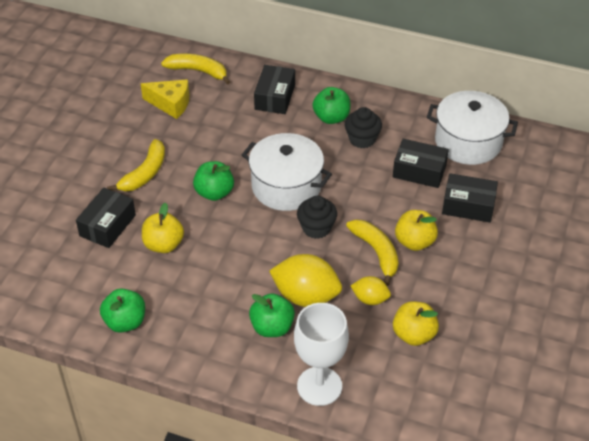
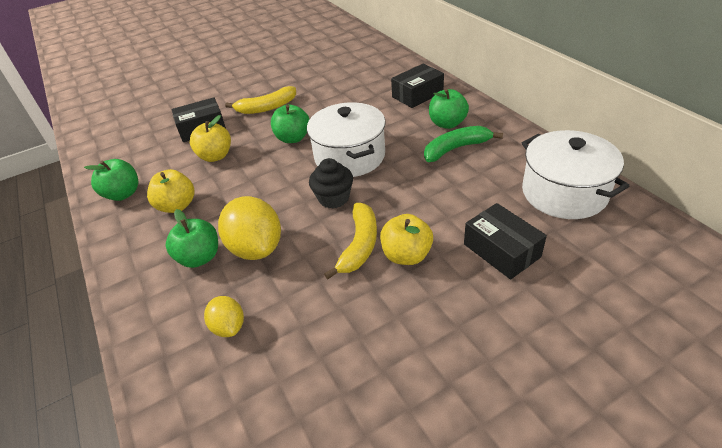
camera: 45 degrees right, 5 degrees down
(170, 104) = (338, 74): yellow cheese -> none
(198, 71) = (382, 62): yellow banana -> none
(319, 386) = (164, 335): white goblet -> none
(362, 139) = (456, 149): black cupcake -> green banana
(370, 299) = (303, 283): yellow lemon -> yellow lemon (229, 327)
(414, 334) = (301, 346): yellow apple -> yellow apple (177, 206)
(419, 171) = (482, 196): black box -> none

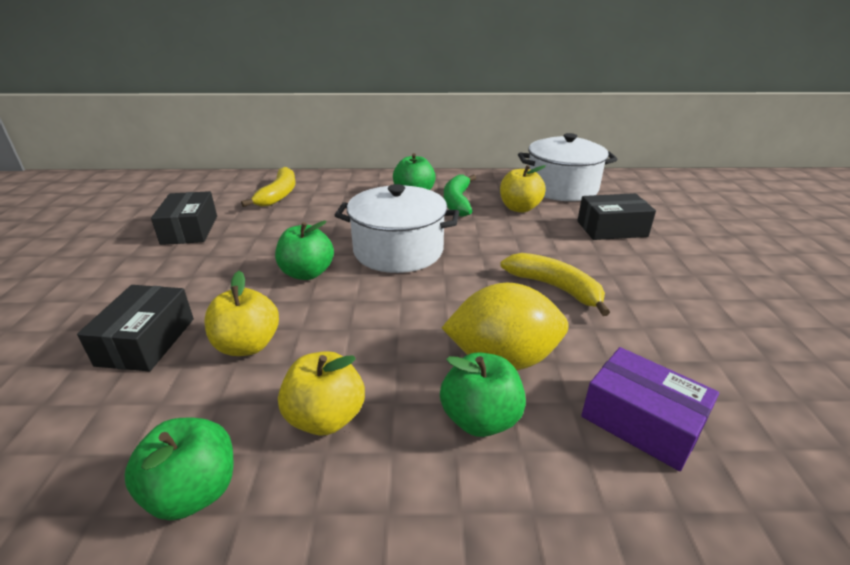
camera: 65 degrees left, 10 degrees down
(229, 327) = (641, 421): yellow lemon -> purple box
(266, 108) = (201, 273): yellow banana -> yellow banana (279, 195)
(334, 198) = (461, 280): black cupcake -> none
(406, 255) = (588, 268): yellow apple -> yellow apple (519, 208)
(417, 95) = (345, 189): black box -> black box (190, 230)

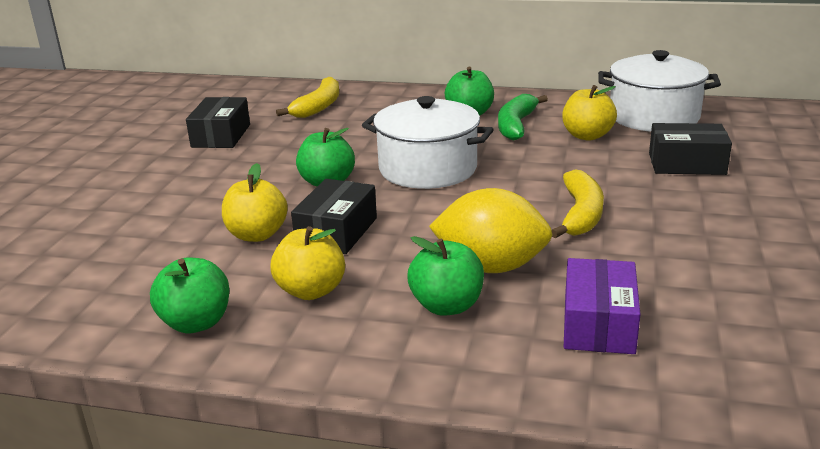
camera: 15 degrees right, 5 degrees down
(146, 341) = (170, 224): black box -> black box (337, 232)
(555, 288) = (581, 214): yellow banana -> yellow banana turned 45 degrees clockwise
(641, 421) = (598, 323): purple box -> purple box turned 45 degrees clockwise

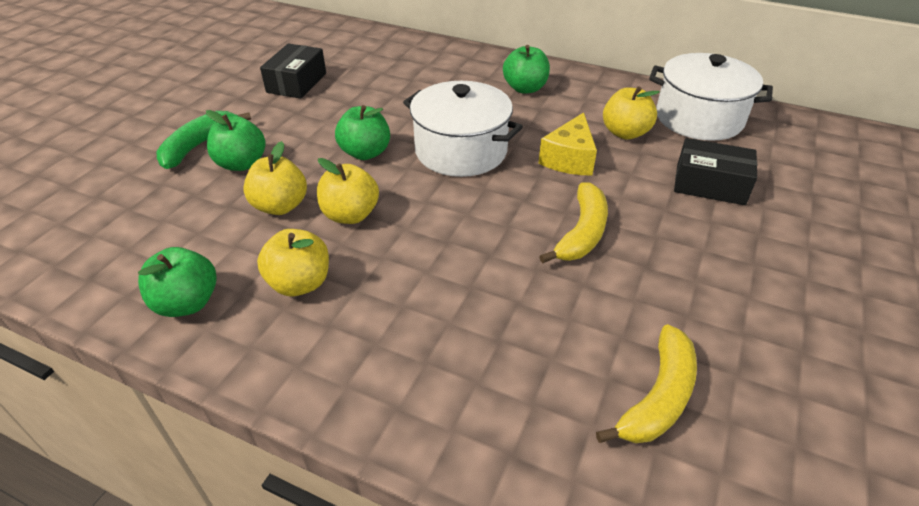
camera: 10 degrees right, 15 degrees up
(318, 107) = (393, 61): yellow banana -> yellow banana (658, 397)
(337, 232) = (350, 215): black box -> yellow apple
(447, 306) = (413, 326): green apple -> green apple (241, 164)
(491, 267) = (472, 284): yellow lemon -> none
(516, 125) = (562, 109): green banana -> green banana (199, 146)
(541, 162) = (569, 159): none -> yellow cheese
(598, 323) = (547, 379): purple box -> none

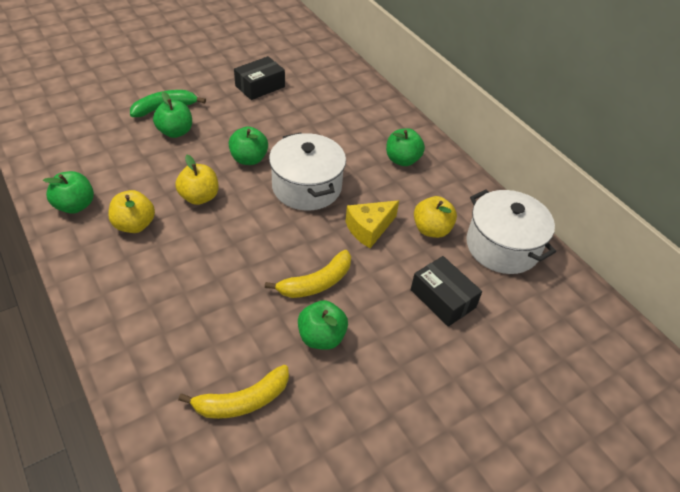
camera: 30 degrees right, 5 degrees up
(280, 206) = (169, 171): yellow apple -> none
(652, 281) = (321, 337): none -> green apple

